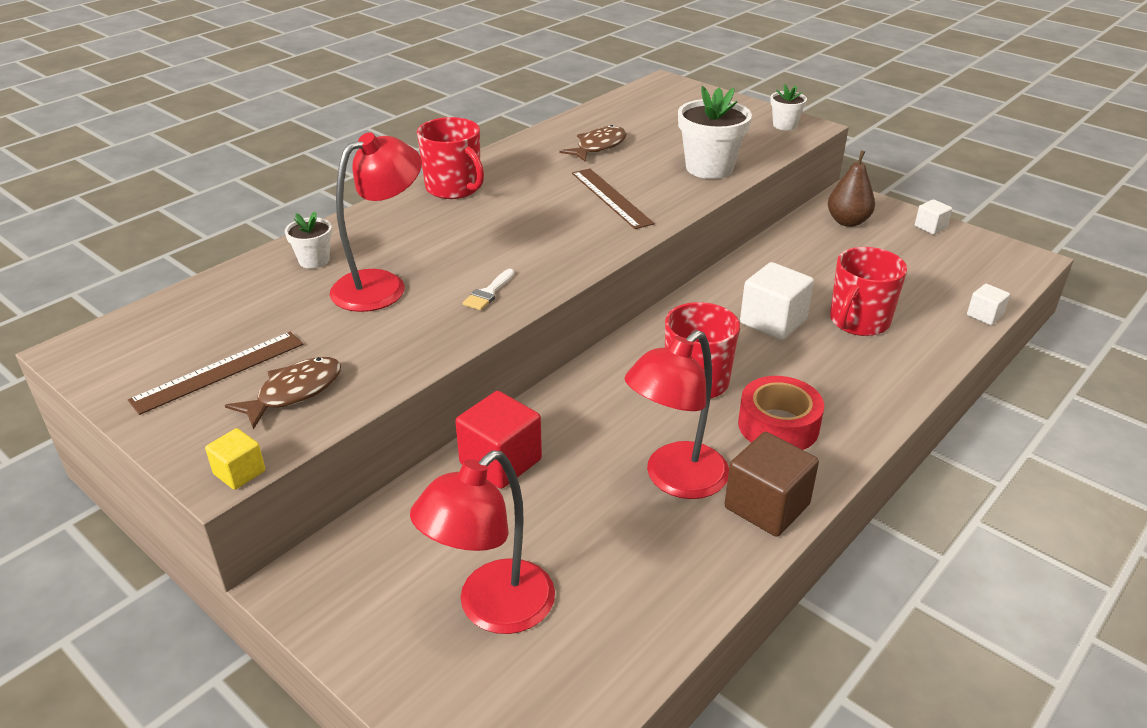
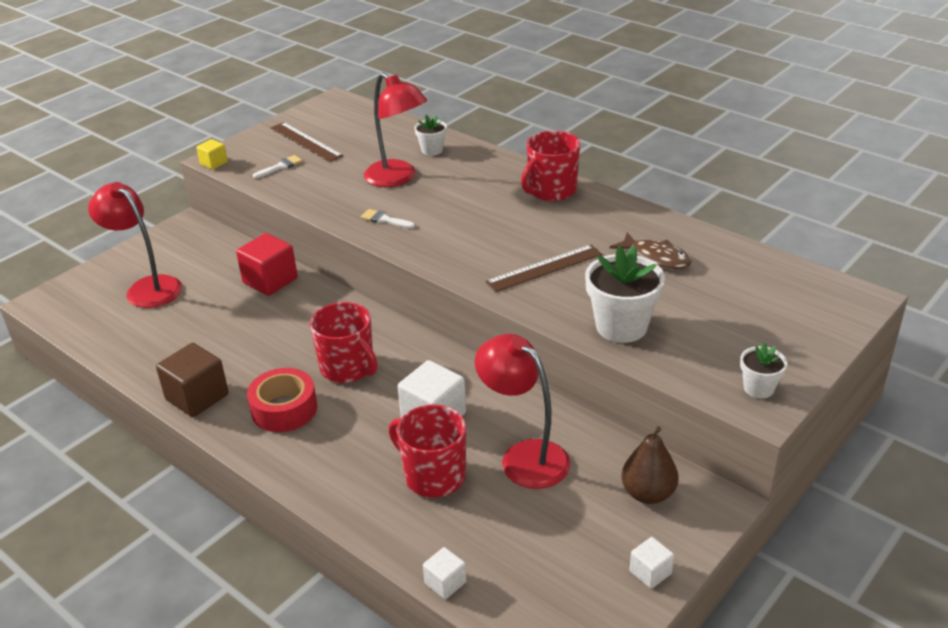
camera: 90 degrees right, 0 degrees up
(294, 392) = (280, 167): brown fish -> white brush
(675, 480) = (235, 355): red lamp -> red lamp (524, 456)

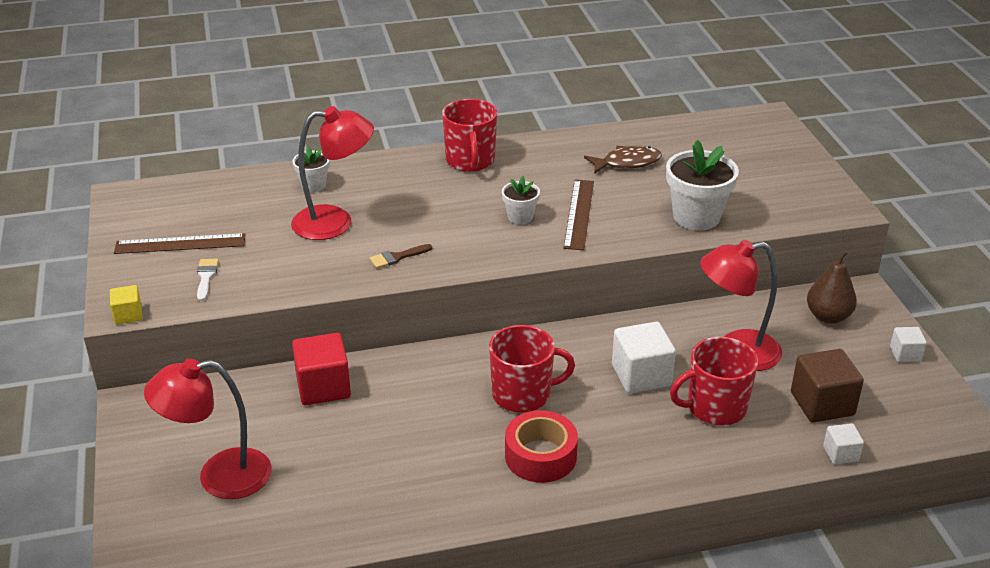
camera: 55 degrees left, 0 degrees up
(197, 397) = (460, 506): brown cube -> brown cube (822, 404)
(385, 220) = (397, 257): white brush -> brown brush
(758, 388) = (824, 199): white flower pot -> white flower pot (520, 217)

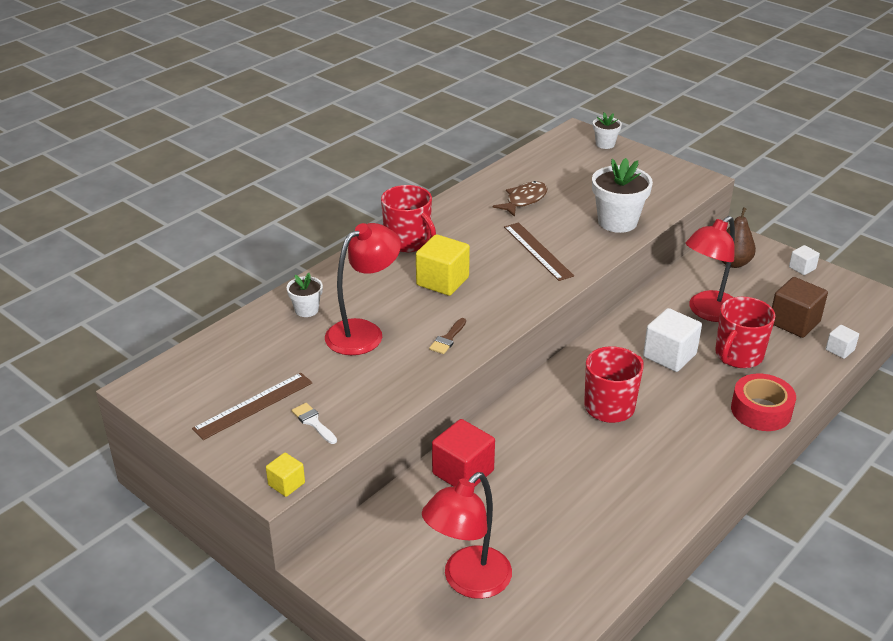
camera: 35 degrees left, 0 degrees up
(456, 206) = (442, 281): none -> yellow cube
(520, 217) = (499, 270): white flower pot -> white flower pot (605, 144)
(540, 456) = (673, 443): red tape -> red tape (761, 410)

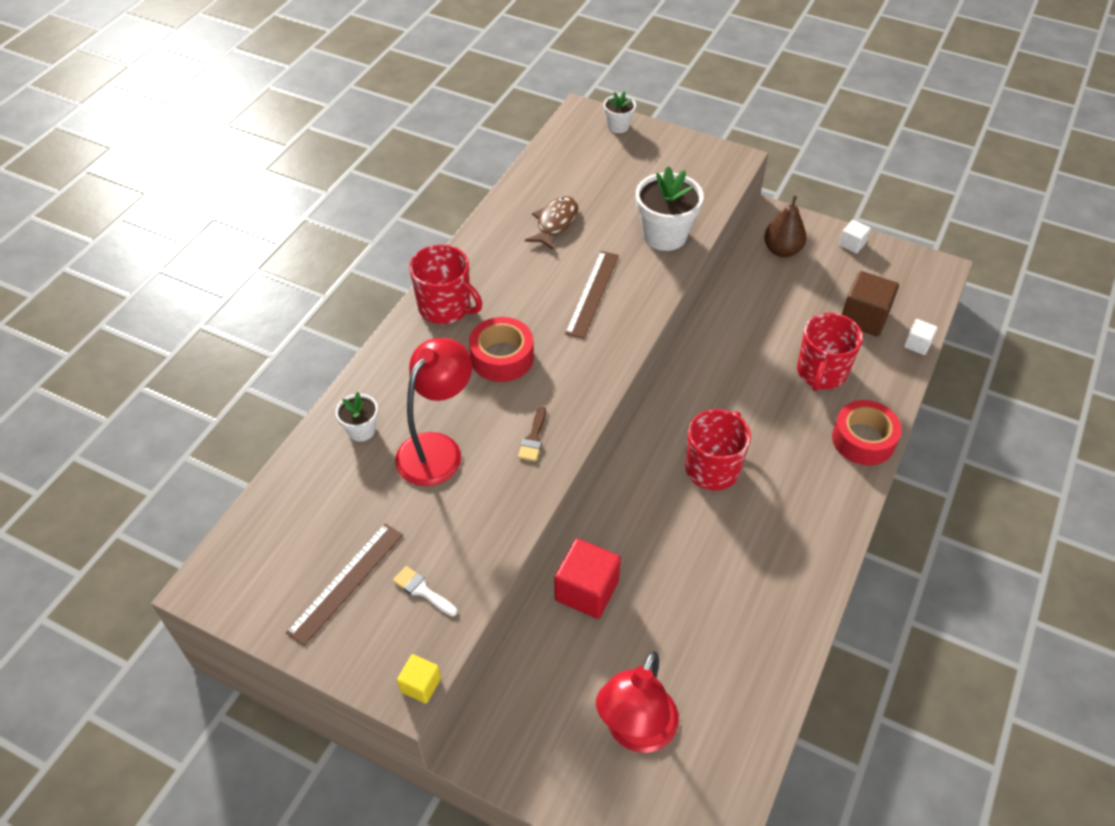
camera: 15 degrees left, 15 degrees up
(442, 281) = (502, 357): yellow cube -> red tape
(537, 251) = (592, 293): brown ruler -> brown ruler turned 60 degrees clockwise
(669, 355) = (753, 387): white cube -> none
(707, 312) = (775, 321): red lamp -> none

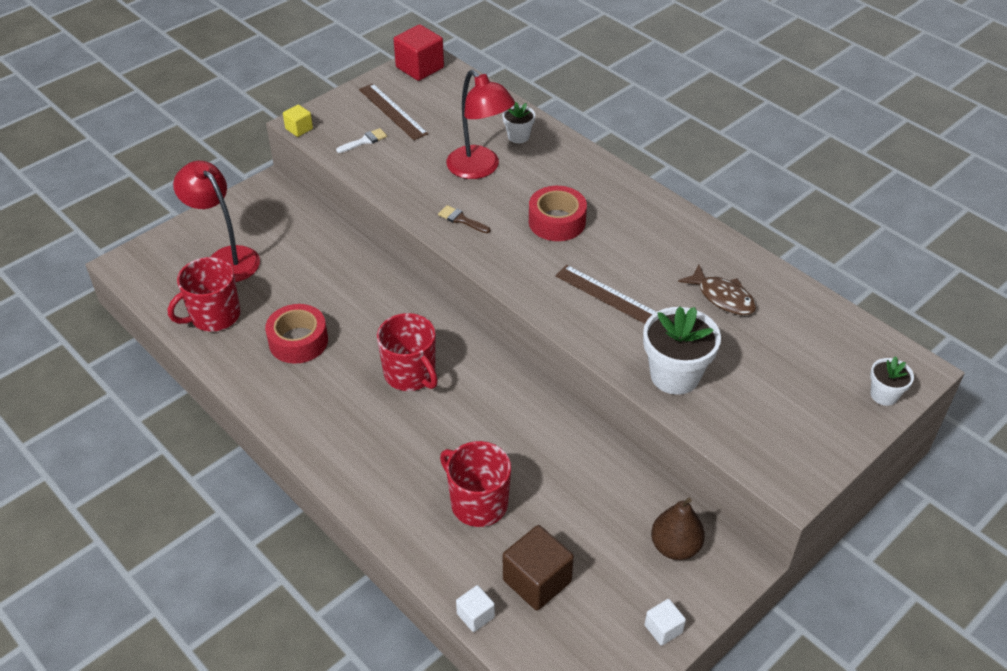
camera: 110 degrees right, 5 degrees down
(445, 307) = (631, 202): red mug -> red mug (214, 316)
(586, 590) = (345, 264): red cube -> red cube (420, 68)
(863, 439) = (379, 500): red tape -> red tape (298, 341)

